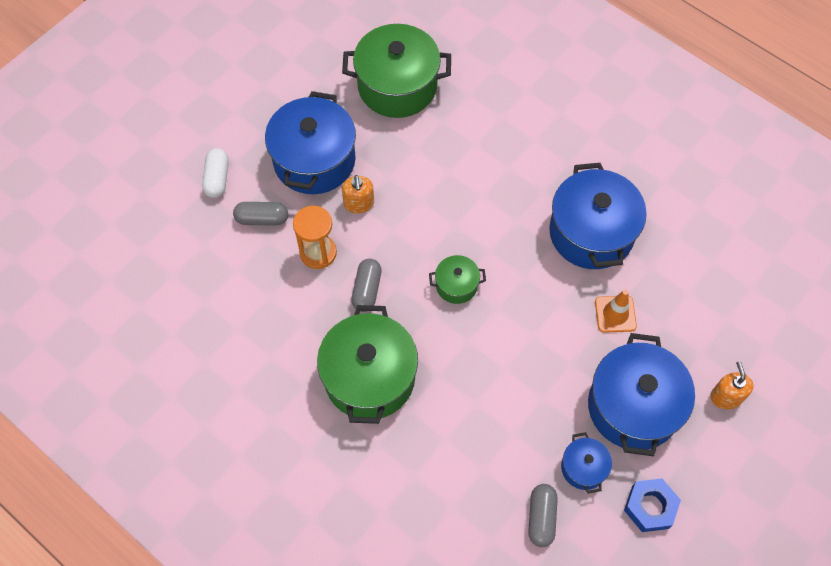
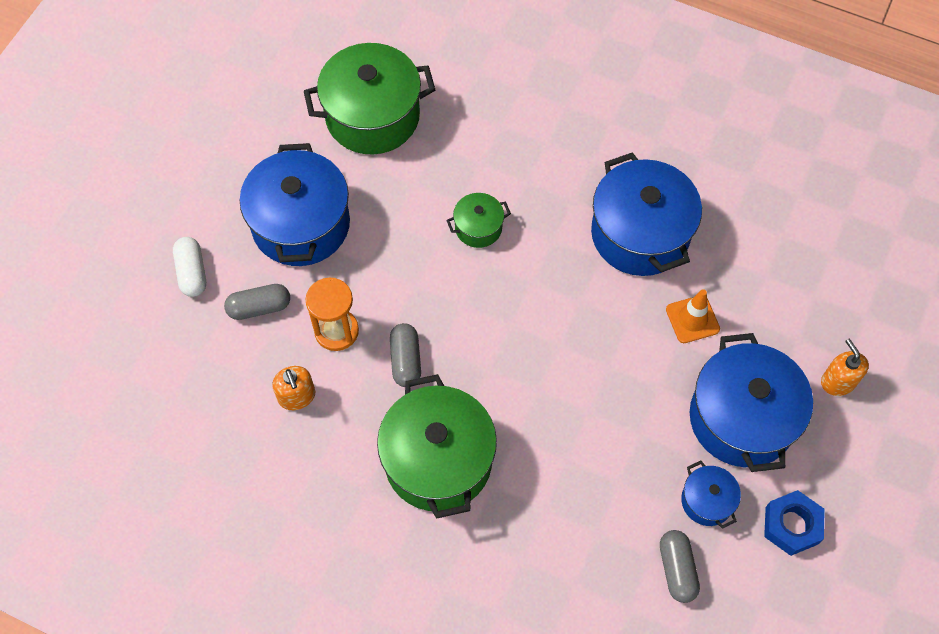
camera: 15 degrees left, 0 degrees up
(359, 203) = (367, 263): orange soap dispenser -> orange soap dispenser (297, 396)
(456, 285) = (506, 330): green pot -> green pot (478, 228)

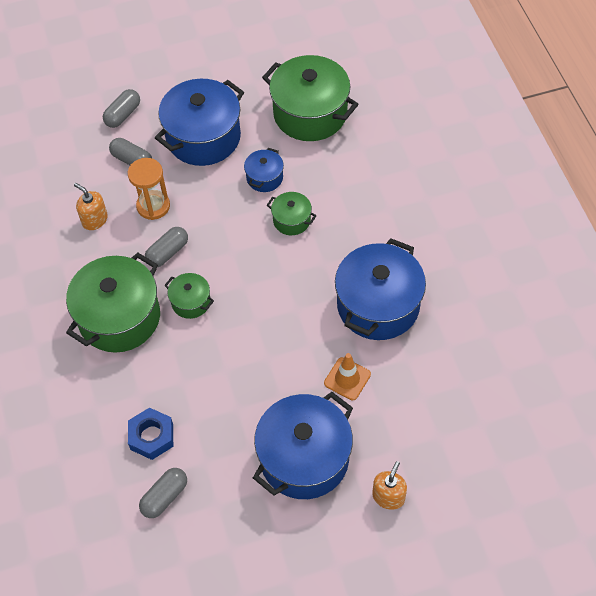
camera: 50 degrees right, 5 degrees down
(192, 272) = (123, 115): white capsule -> grey capsule
(297, 396) = (95, 220): orange soap dispenser -> orange soap dispenser turned 105 degrees clockwise
(484, 384) = (191, 302): none -> green pot
(707, 501) = (227, 480): blue pot -> blue pot (264, 178)
(791, 525) = (256, 542): blue nut -> blue nut (152, 436)

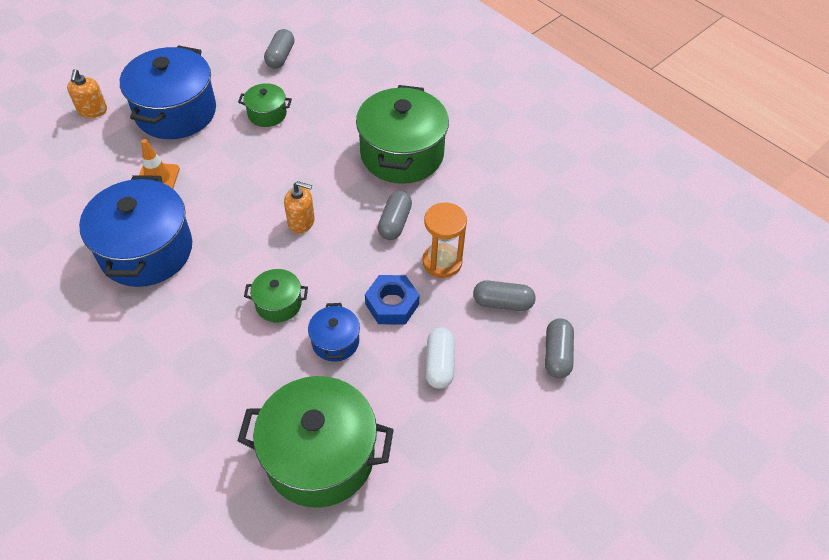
camera: 150 degrees right, 5 degrees down
(95, 220) = (492, 226): orange soap dispenser -> orange soap dispenser (301, 222)
(152, 436) = (314, 86): blue nut -> blue nut (392, 304)
(191, 302) = (342, 188): green pot -> green pot (267, 114)
(203, 137) = (439, 364): blue pot -> white capsule

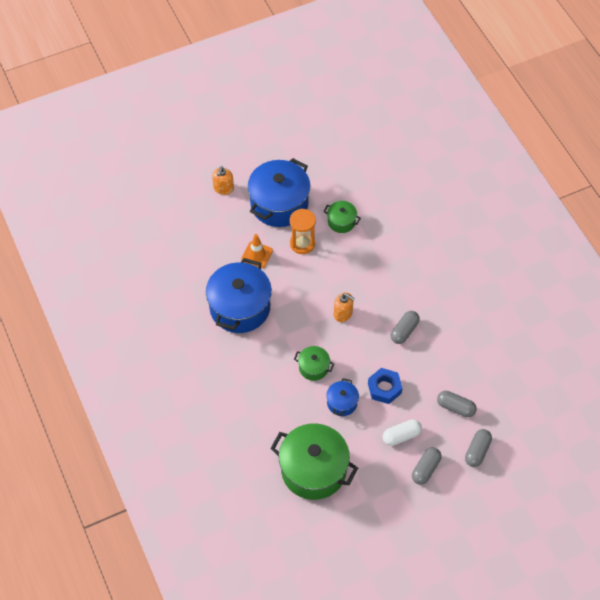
camera: 20 degrees right, 5 degrees up
(280, 57) = (363, 174): grey capsule -> grey capsule (425, 469)
(402, 154) = (426, 279): green pot -> none
(439, 364) = (401, 436): white capsule -> white capsule turned 45 degrees clockwise
(442, 262) = (426, 368): orange hourglass -> orange hourglass (302, 243)

